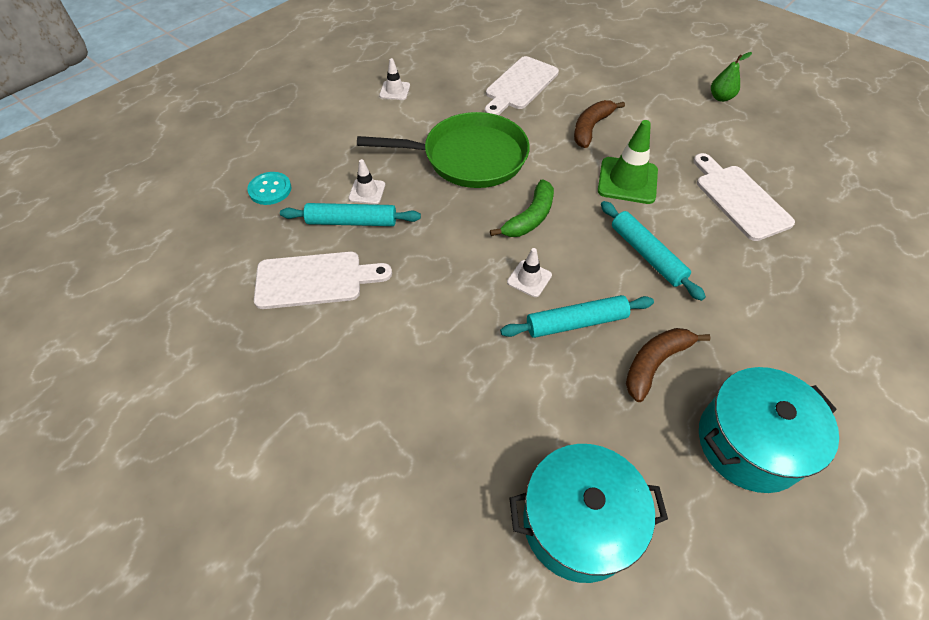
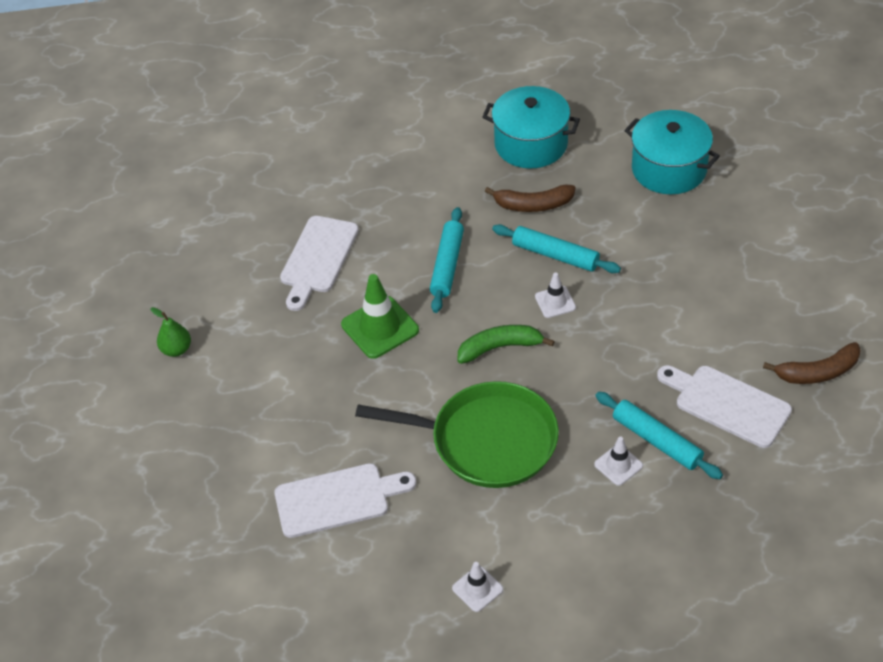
camera: 135 degrees left, 5 degrees down
(270, 189) = (712, 530): turquoise button -> none
(469, 157) = (487, 441): green pan -> green pan turned 150 degrees clockwise
(591, 128) = (338, 398): brown banana -> brown banana (818, 372)

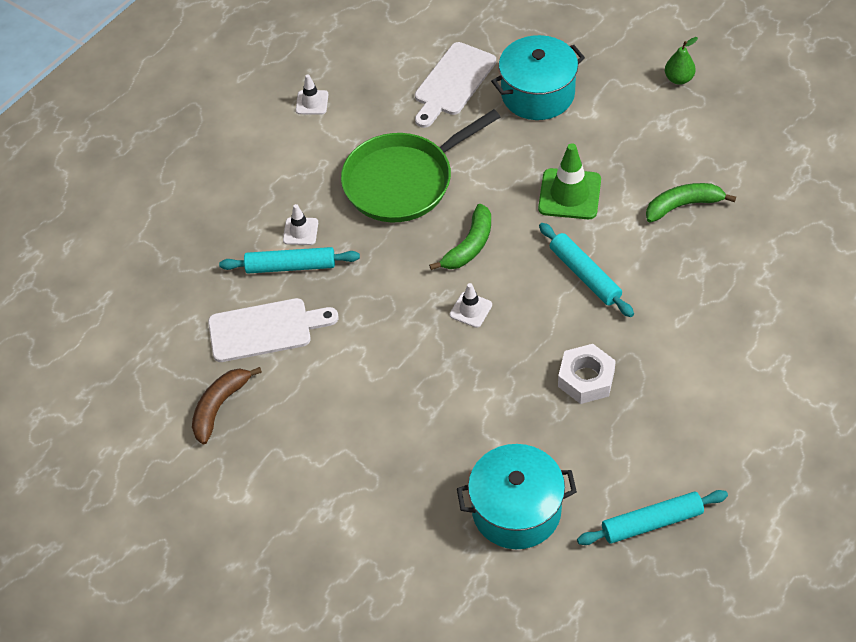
camera: 135 degrees right, 5 degrees up
(318, 258) = (683, 205): white cutting board -> green banana
(531, 144) = (661, 438): turquoise pot -> turquoise pot (537, 94)
(533, 205) = (586, 379): brown banana -> white nut
(555, 255) = (515, 348): turquoise rolling pin -> turquoise rolling pin (652, 522)

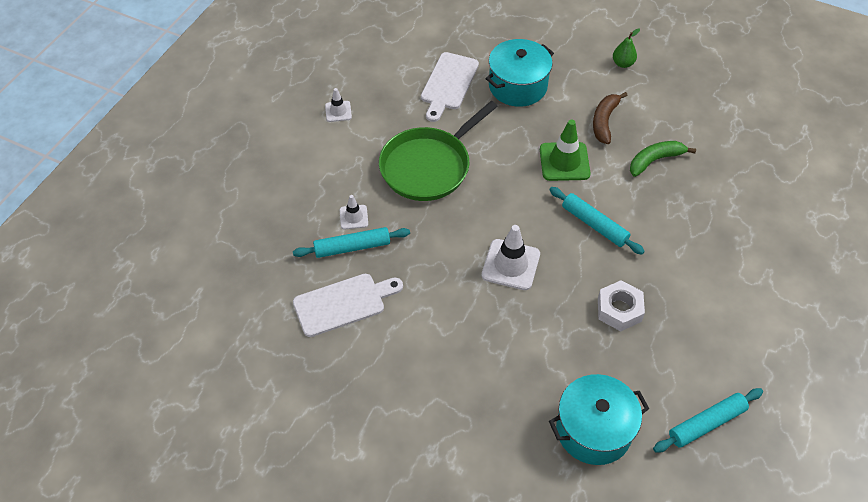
camera: 15 degrees left, 0 degrees up
(219, 406) = (319, 376): brown banana -> brown banana (604, 121)
(469, 246) = (496, 212): green banana -> none
(470, 310) = (510, 265): white traffic cone -> white traffic cone, size x1.79

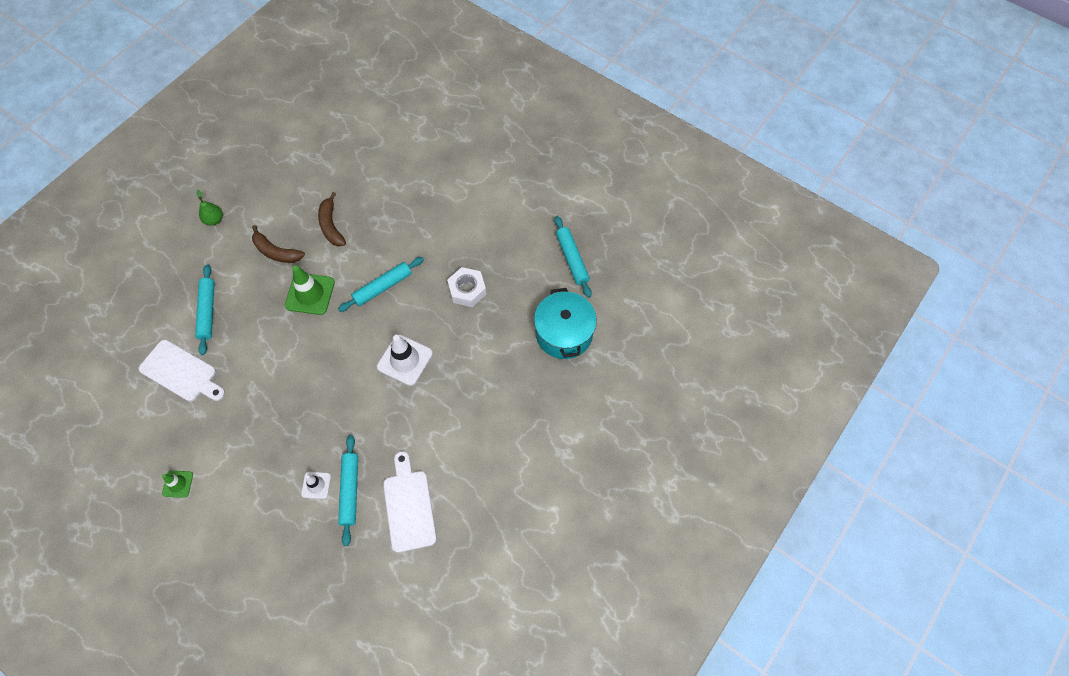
camera: 80 degrees left, 10 degrees up
(338, 111) = (178, 484): white traffic cone -> green traffic cone
(428, 166) = (278, 408): green pan -> none
(517, 86) = (208, 312): turquoise pot -> turquoise rolling pin
(655, 160) = (331, 225): green banana -> brown banana

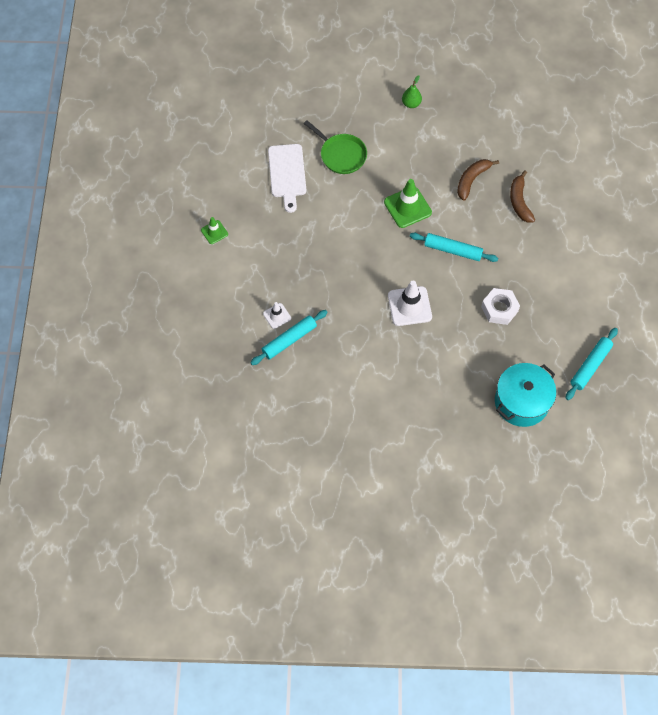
camera: 55 degrees right, 0 degrees up
(208, 312) = (341, 155): turquoise rolling pin -> green pan
(276, 252) = (420, 161): brown banana -> brown banana (519, 201)
(409, 506) = (307, 385): white cutting board -> none

